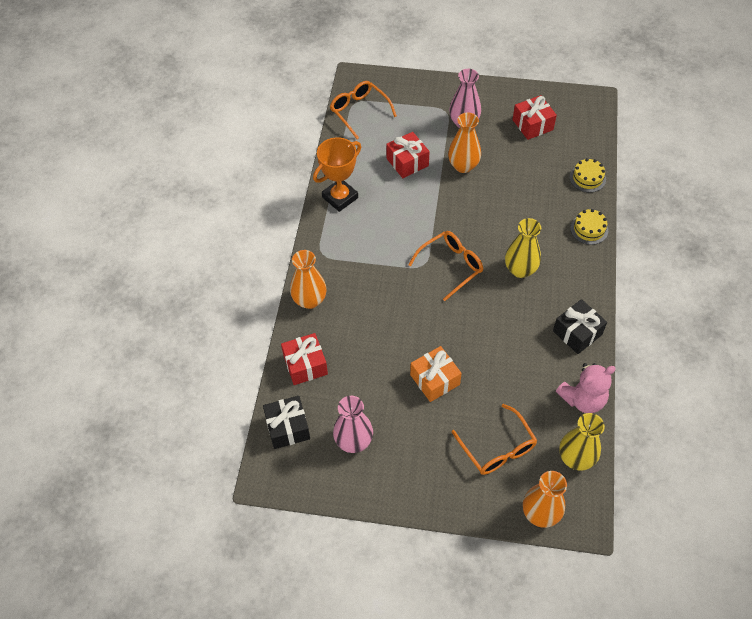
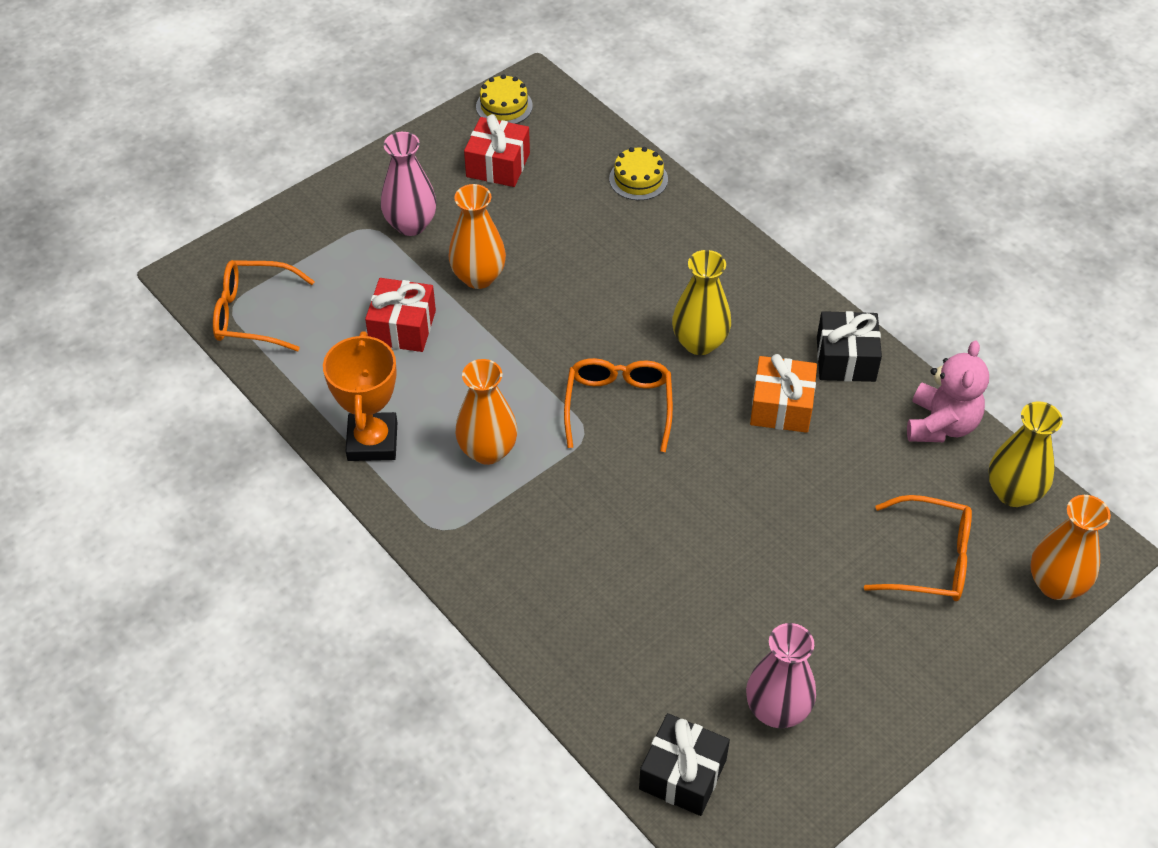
camera: 50 degrees left, 5 degrees down
(305, 365) = (603, 681): red gift -> none
(309, 300) = (503, 600): orange vase -> orange vase (488, 450)
(435, 379) = (771, 551): orange gift -> orange gift (781, 406)
(589, 229) = (713, 235): yellow cake -> yellow cake (504, 106)

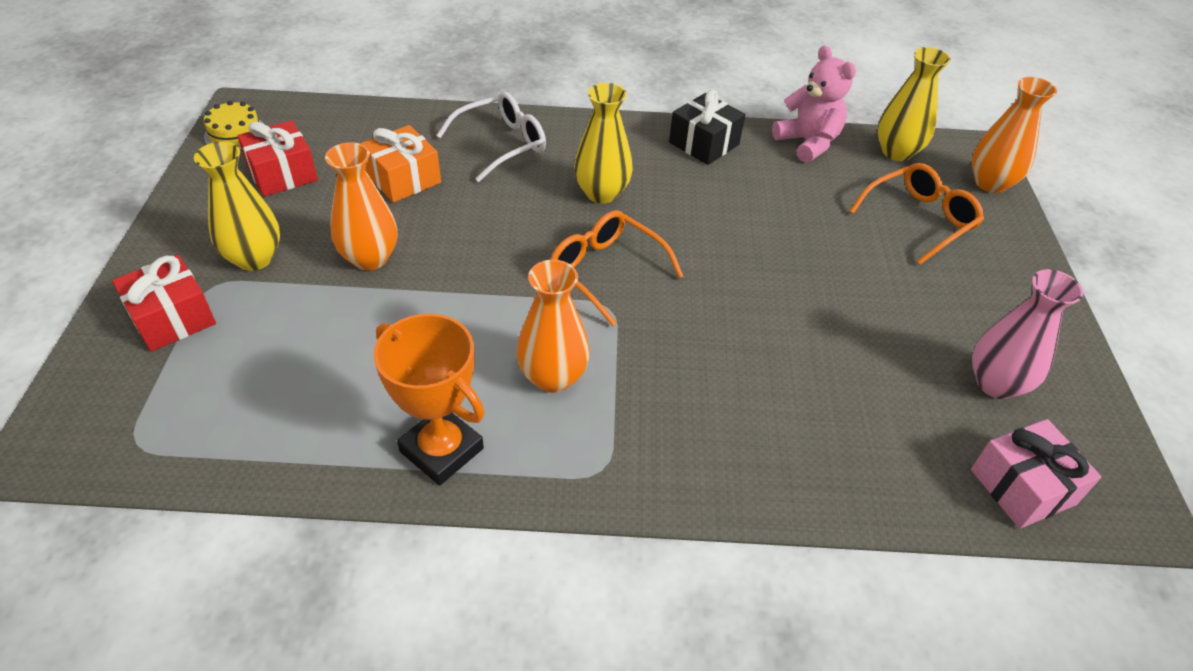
camera: 50 degrees left, 5 degrees down
(253, 314) = (170, 433): orange glasses -> none
(402, 327) = (349, 339): red gift -> red gift (173, 318)
(411, 224) = (254, 258): pink vase -> yellow vase
(638, 179) = (413, 122): yellow cake -> none
(680, 245) = (502, 144): none -> white glasses
(682, 774) = (1022, 487): black gift -> pink gift
(781, 406) = (709, 195): orange gift -> orange gift (404, 179)

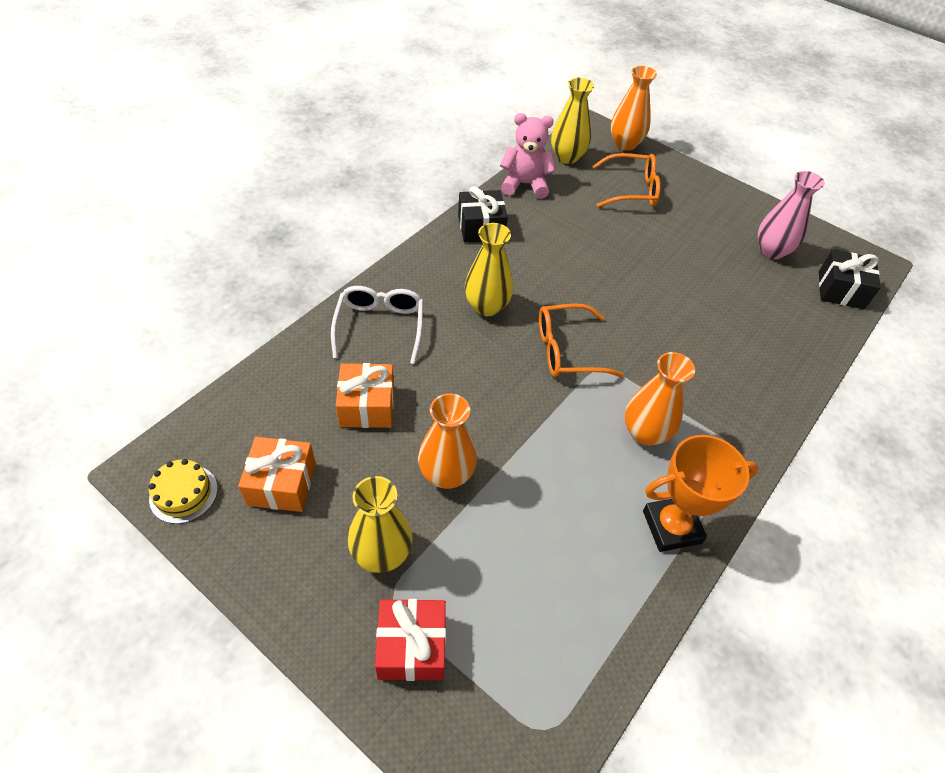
camera: 55 degrees left, 5 degrees up
(282, 174) = (282, 484): red gift -> orange gift
(919, 219) = (632, 190): orange glasses -> orange glasses turned 90 degrees clockwise
(1022, 487) = (840, 290): pink gift -> black gift

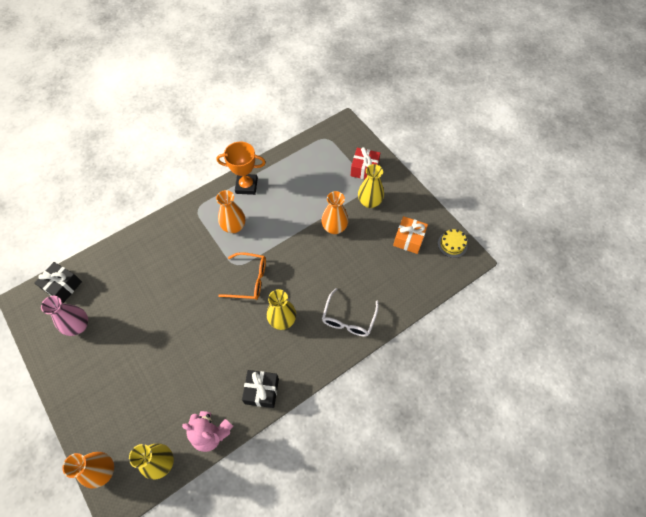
camera: 160 degrees left, 10 degrees up
(367, 406) = (364, 270): orange gift -> none
(632, 190) = (133, 409): orange glasses -> none

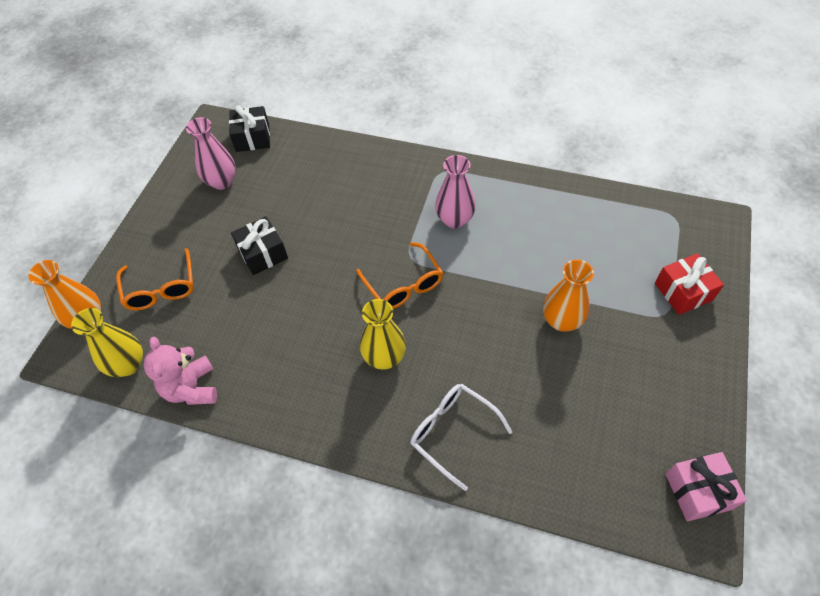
camera: 55 degrees right, 5 degrees down
(124, 411) = (161, 288): none -> orange glasses
(234, 227) = (454, 219): orange vase -> pink vase
(246, 186) = (518, 191): orange trophy -> none
(262, 391) = (279, 403): black gift -> black gift (263, 253)
(348, 319) = (452, 432): white glasses -> white glasses turned 60 degrees clockwise
(369, 202) = (643, 333): yellow vase -> none
(409, 239) = (641, 424): orange gift -> none
(452, 244) = (698, 491): yellow cake -> pink gift

